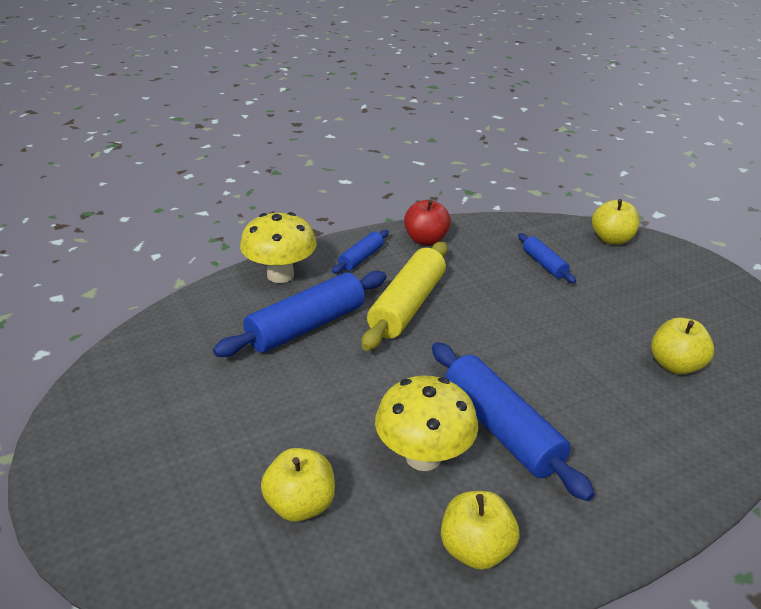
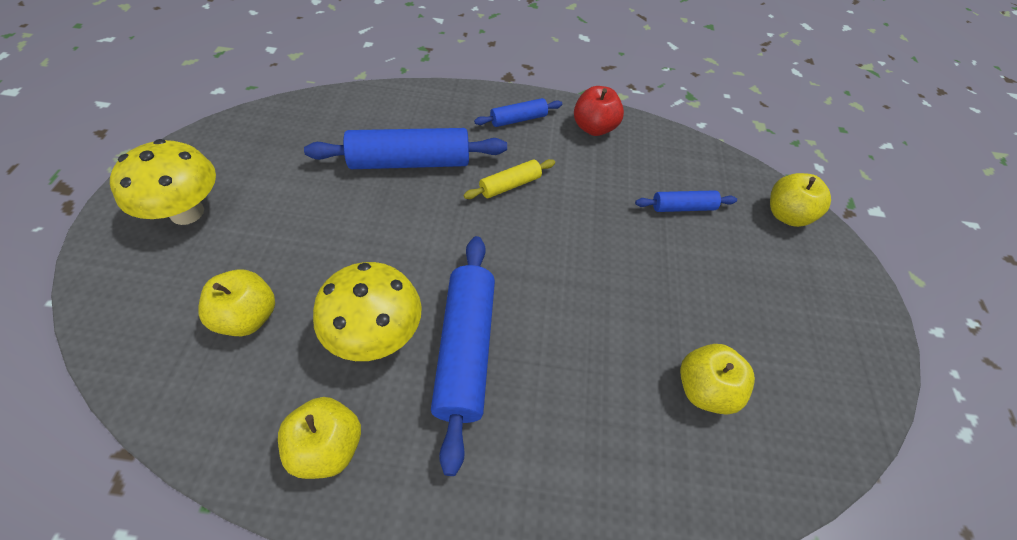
camera: 30 degrees right, 20 degrees up
(280, 275) = (437, 104): yellow mushroom -> yellow mushroom (187, 212)
(407, 305) = (510, 185): yellow rolling pin -> yellow rolling pin, size x0.52
(544, 264) = (683, 207): blue rolling pin -> blue rolling pin turned 75 degrees clockwise

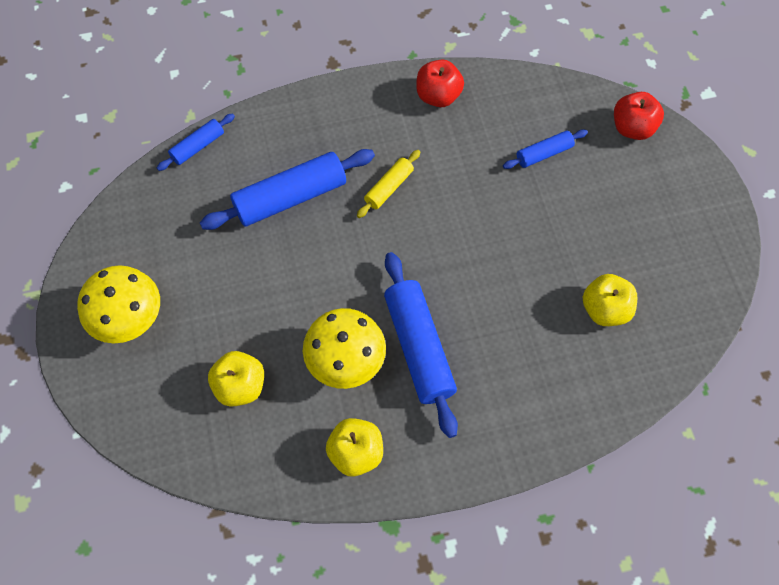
camera: 15 degrees left, 10 degrees up
(518, 119) = (365, 113): blue rolling pin -> blue rolling pin (198, 146)
(786, 215) = (632, 128): yellow apple -> red apple

